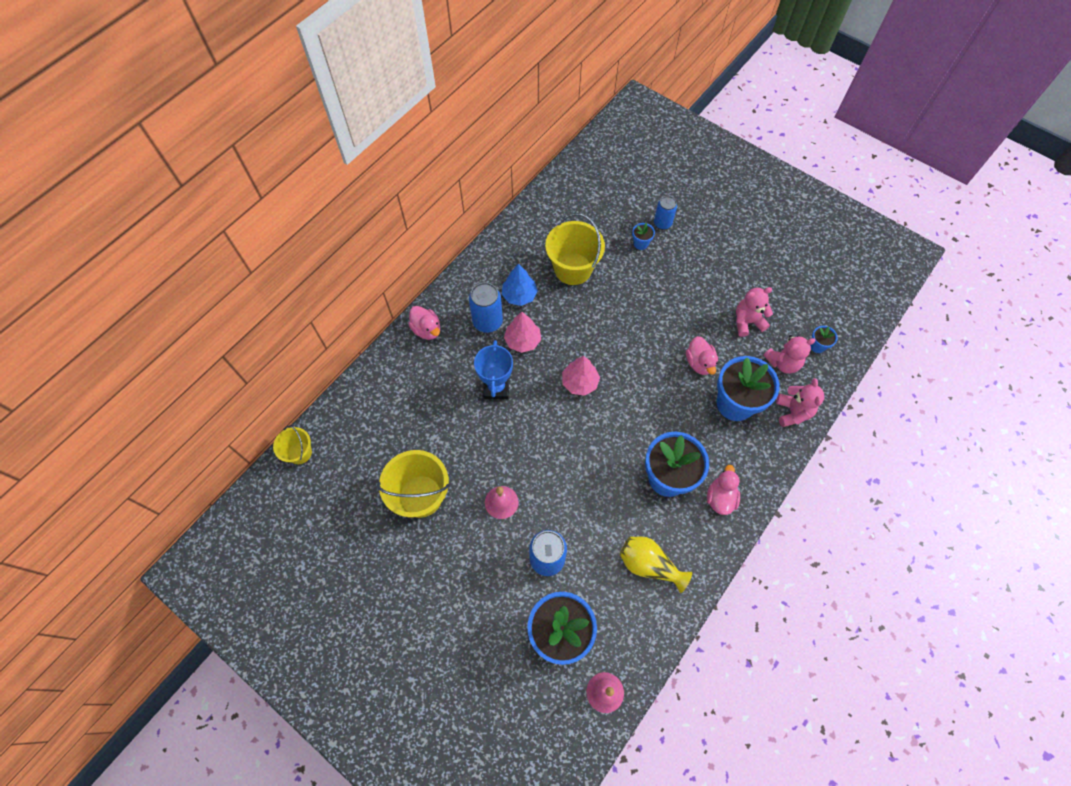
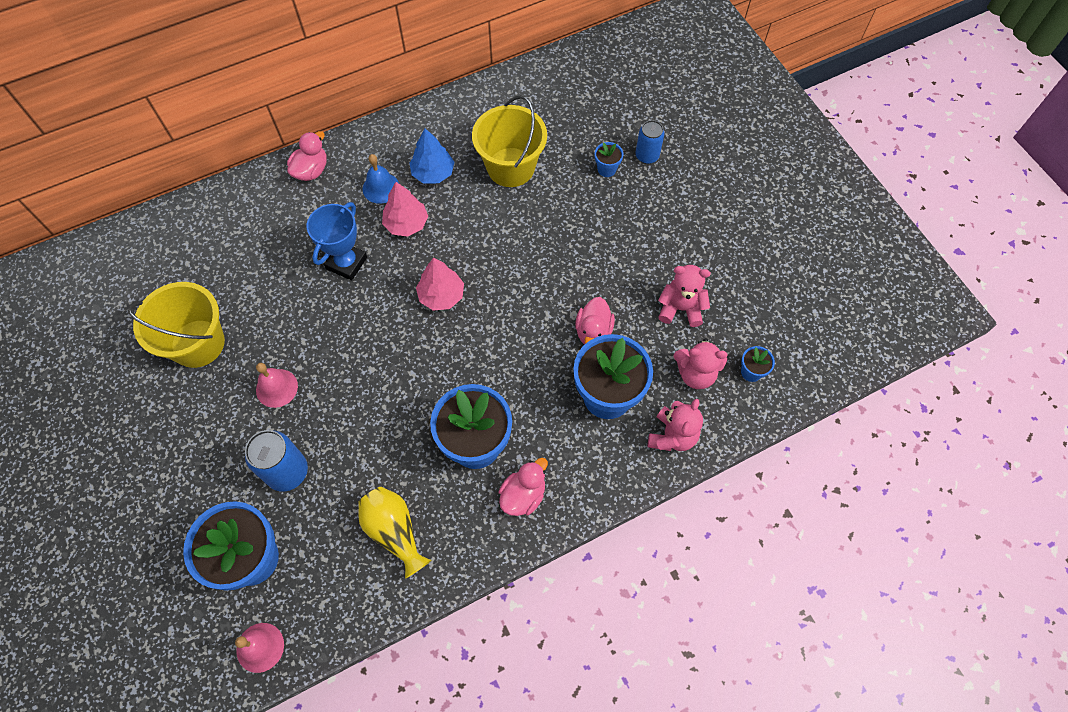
camera: 25 degrees right, 0 degrees up
(299, 453) = (106, 245): yellow bucket -> none
(427, 330) = (311, 170): pink duck -> pink duck turned 135 degrees counterclockwise
(487, 321) = (381, 188): blue can -> blue bell

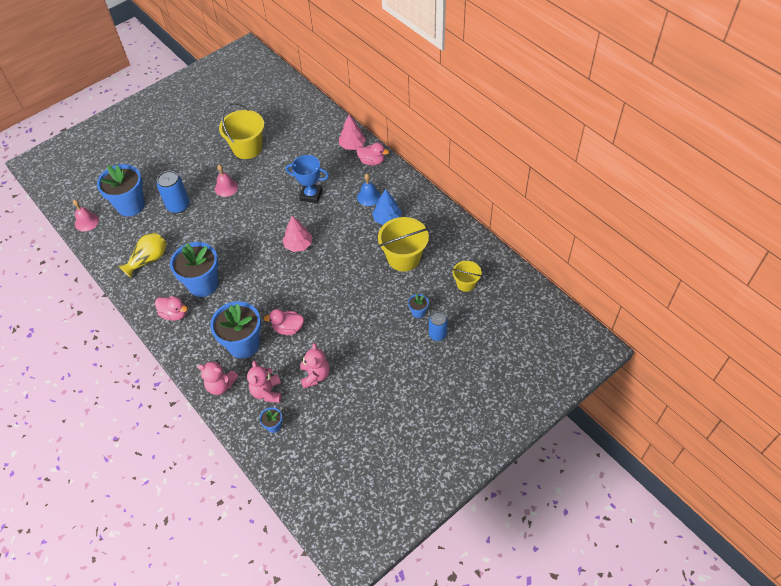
camera: 80 degrees right, 10 degrees down
(406, 224) = (345, 215): pink tree -> pink tree (352, 145)
(575, 108) = (466, 283): none -> yellow bucket

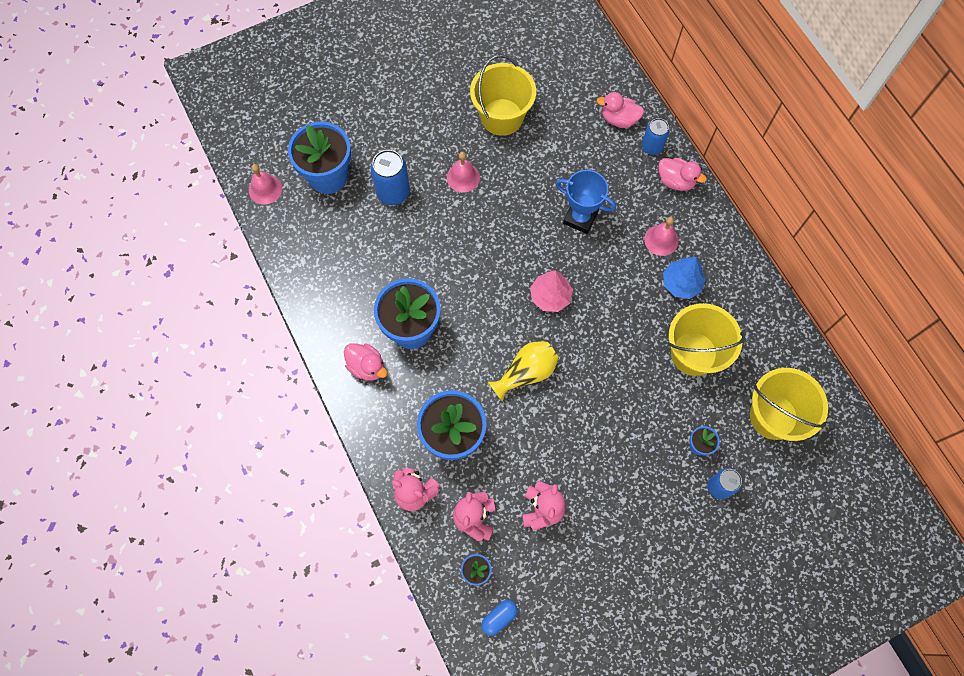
camera: 10 degrees right, 15 degrees up
(149, 260) = (342, 271): yellow vase -> yellow vase (526, 373)
(288, 328) = (516, 427): pink duck -> pink duck (619, 119)
(295, 452) = (499, 617): none -> blue capsule
(352, 145) = (652, 147): pink tree -> blue can
(368, 196) = (661, 240): blue bell -> pink bell
(466, 283) = (773, 416): yellow bucket -> yellow bucket, size x1.78

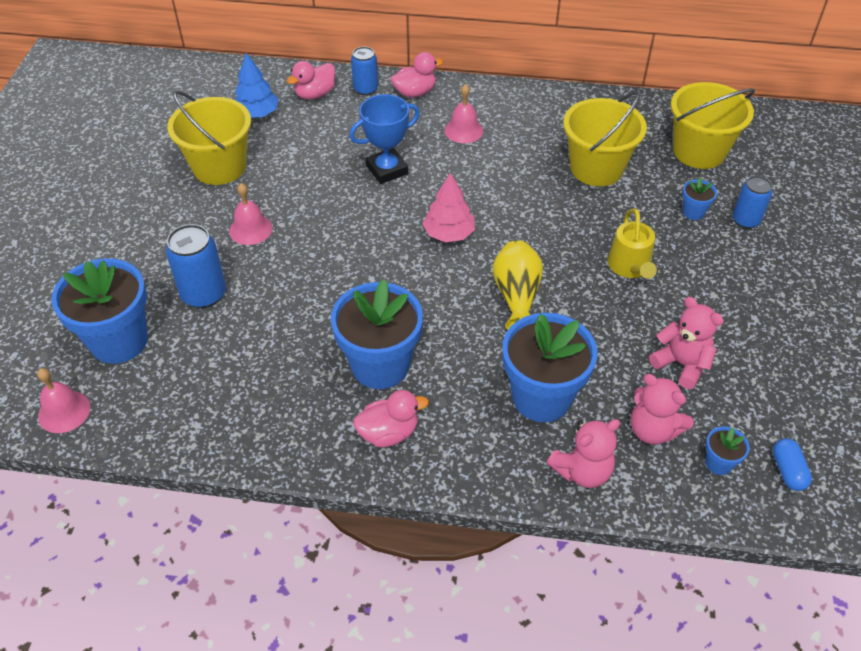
camera: 55 degrees left, 20 degrees down
(608, 430) = (630, 267): none -> yellow watering can
(681, 283) = (519, 140): blue tree -> blue tree (257, 114)

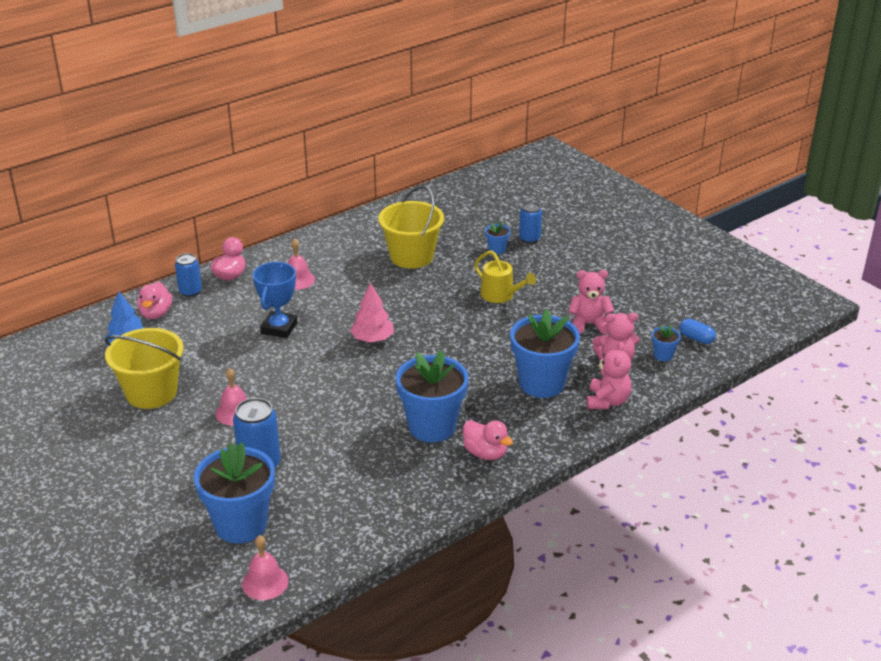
camera: 45 degrees left, 15 degrees down
(388, 433) = (485, 453): pink duck -> pink duck turned 105 degrees clockwise
(516, 296) = (459, 346): yellow vase -> none
(699, 151) = (458, 217): yellow bucket -> none

